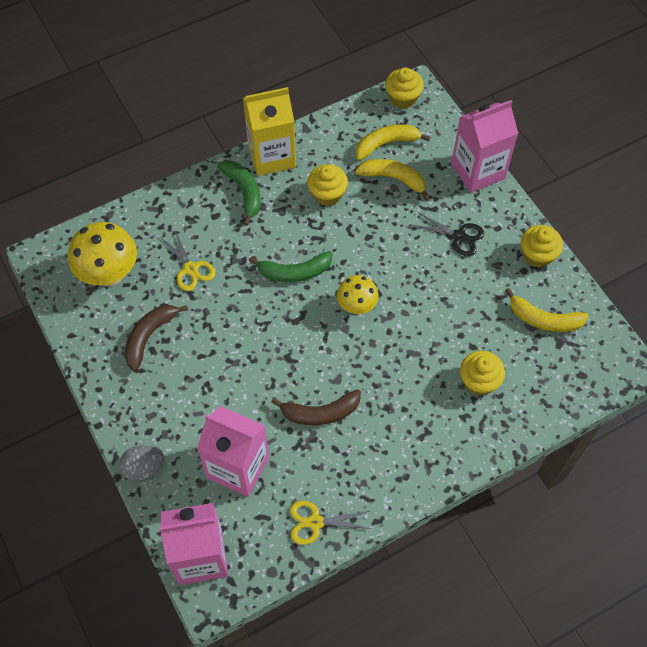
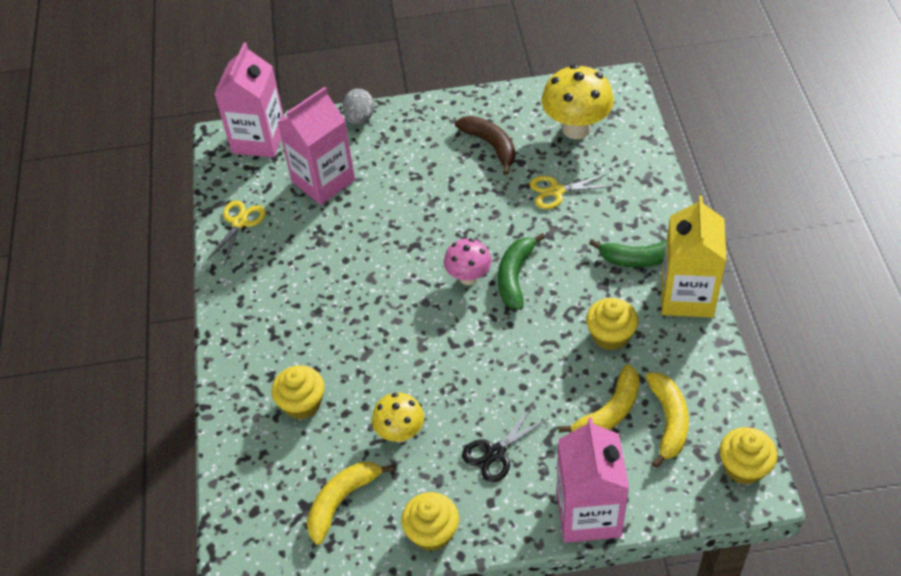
camera: 115 degrees right, 10 degrees down
(308, 305) = (468, 277): none -> pink mushroom
(320, 413) = (342, 255): brown banana -> none
(356, 306) = (446, 319): yellow mushroom -> yellow mushroom (400, 433)

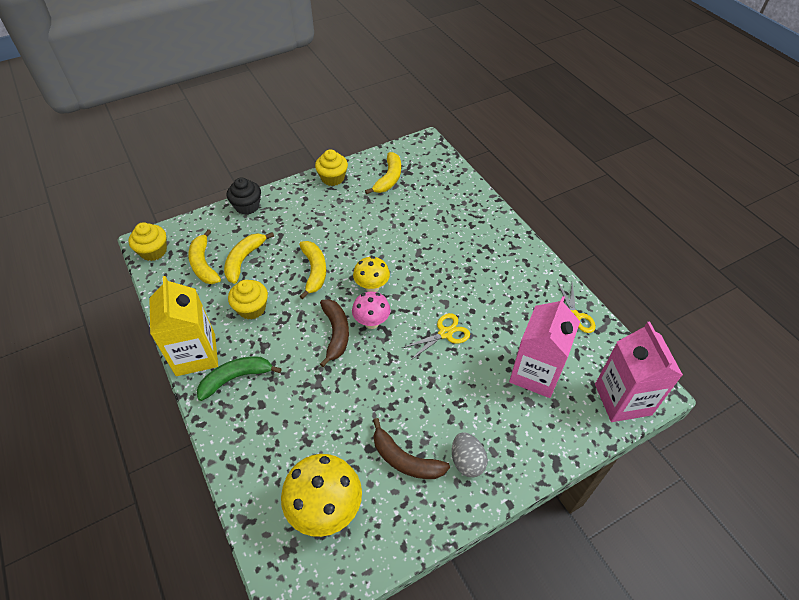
camera: 155 degrees right, 0 degrees up
(302, 403) = (441, 215): yellow cupcake -> none
(359, 118) = (549, 454): grey egg -> grey egg (467, 461)
(400, 433) = (373, 216): yellow mushroom -> yellow mushroom (372, 287)
(495, 453) = (310, 221): black scissors -> none
(515, 276) = (336, 333): green banana -> brown banana
(516, 365) = (314, 271): none -> yellow banana
(556, 191) = (325, 424): yellow scissors -> yellow scissors (445, 333)
(588, 514) = (247, 206): pink carton -> black cupcake

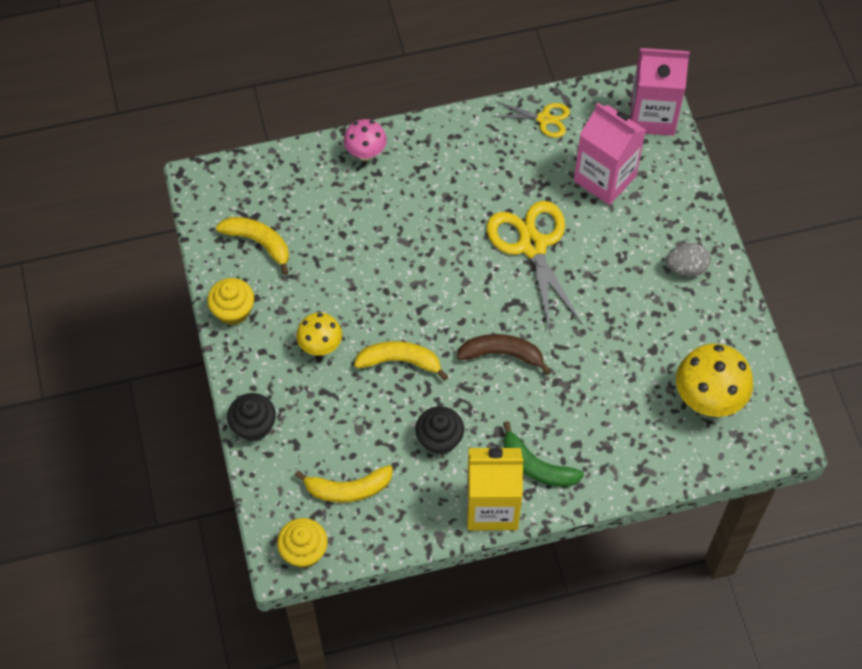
camera: 75 degrees left, 10 degrees up
(236, 378) = (536, 466): green banana -> green banana turned 45 degrees counterclockwise
(244, 260) = (355, 440): yellow banana -> none
(252, 308) = (439, 439): yellow cupcake -> black cupcake
(372, 287) = (444, 303): yellow mushroom -> yellow mushroom (320, 346)
(372, 322) = (497, 315): pink mushroom -> pink mushroom (366, 153)
(405, 459) = (672, 321): brown banana -> none
(445, 333) = (532, 246): yellow scissors -> yellow scissors, size x1.85

